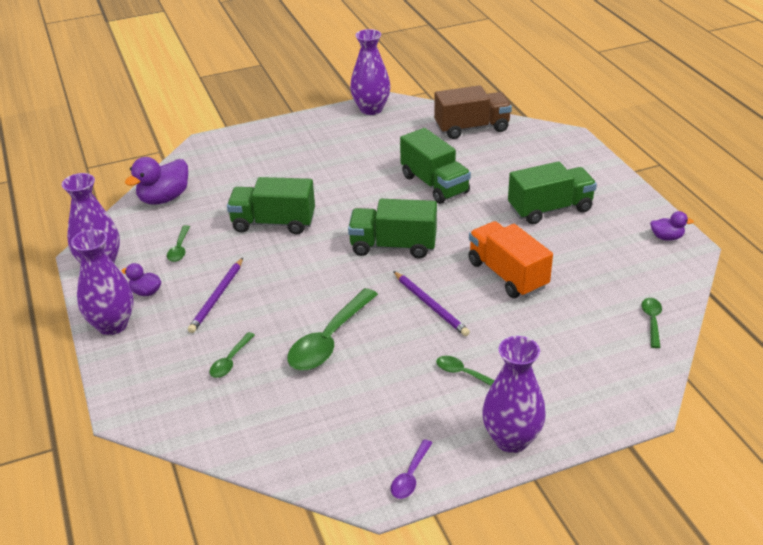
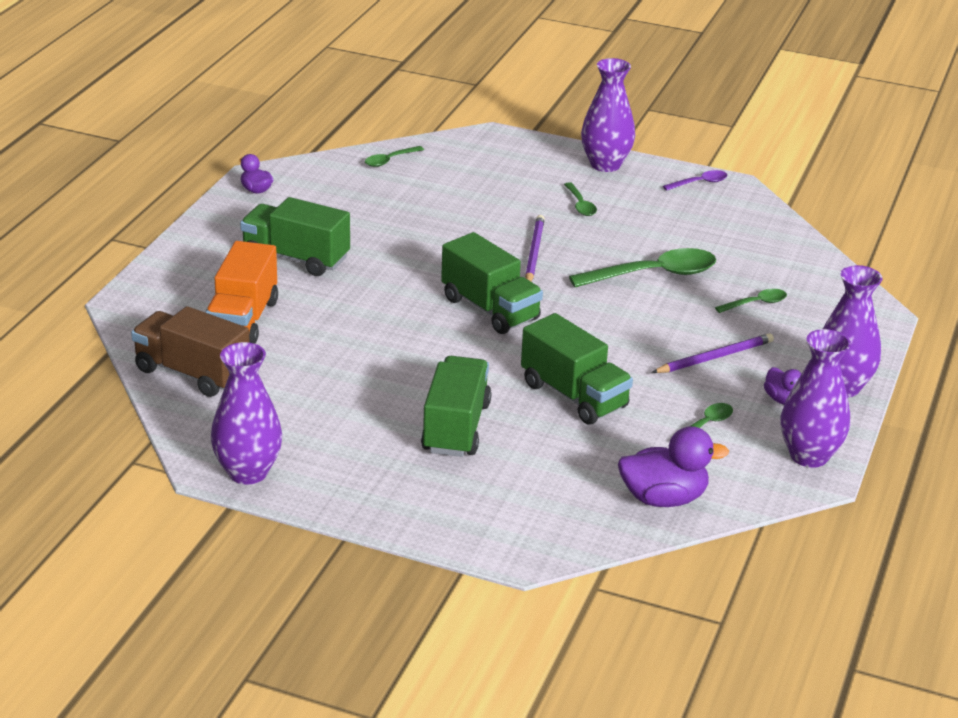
camera: 140 degrees left, 5 degrees down
(434, 184) = (351, 339): green truck -> green truck (456, 428)
(507, 275) = (434, 237): orange truck -> orange truck (243, 320)

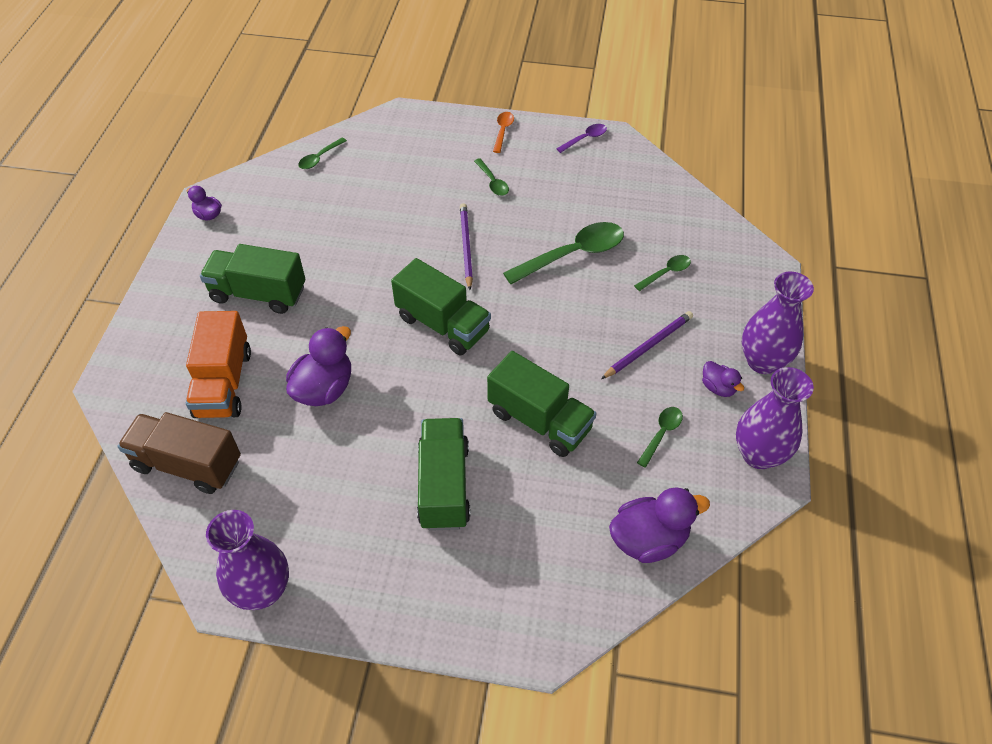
camera: 10 degrees left, 20 degrees up
(348, 339) = (324, 389): none -> purple duck
(605, 164) = (503, 131): purple vase -> orange spoon

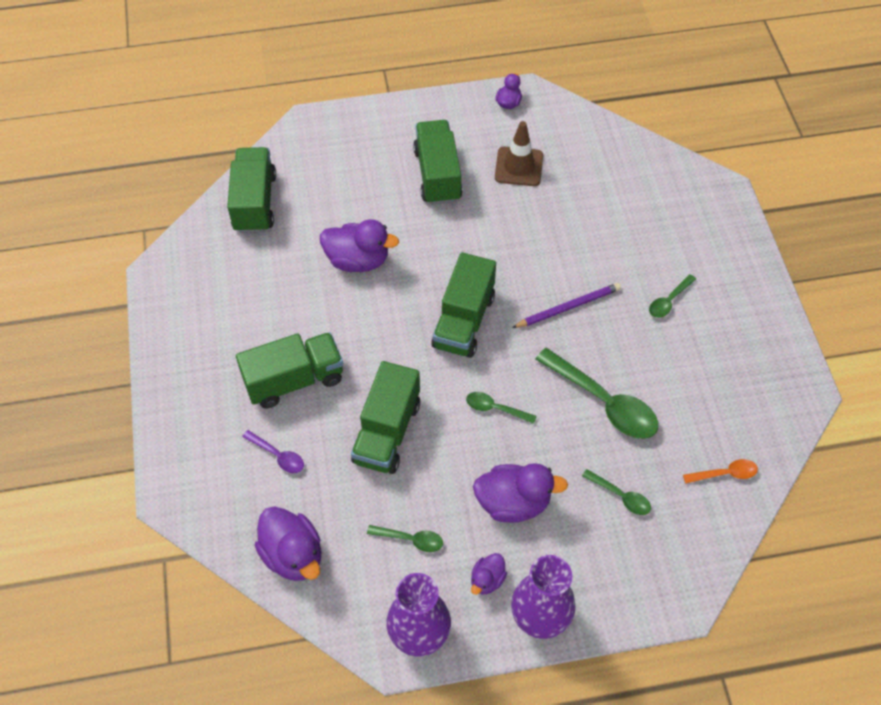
camera: 70 degrees right, 5 degrees up
(188, 464) = (255, 203): brown truck -> green truck
(223, 383) = (337, 192): orange truck -> none
(262, 590) = (166, 294): purple vase -> none
(290, 231) = (519, 167): none -> brown traffic cone
(319, 158) = (622, 151): green spoon -> green spoon (495, 408)
(503, 131) = (751, 285): orange spoon -> orange spoon (725, 473)
(585, 139) = (786, 365): purple spoon -> purple spoon (278, 456)
(648, 346) = (513, 503): purple pencil -> purple duck

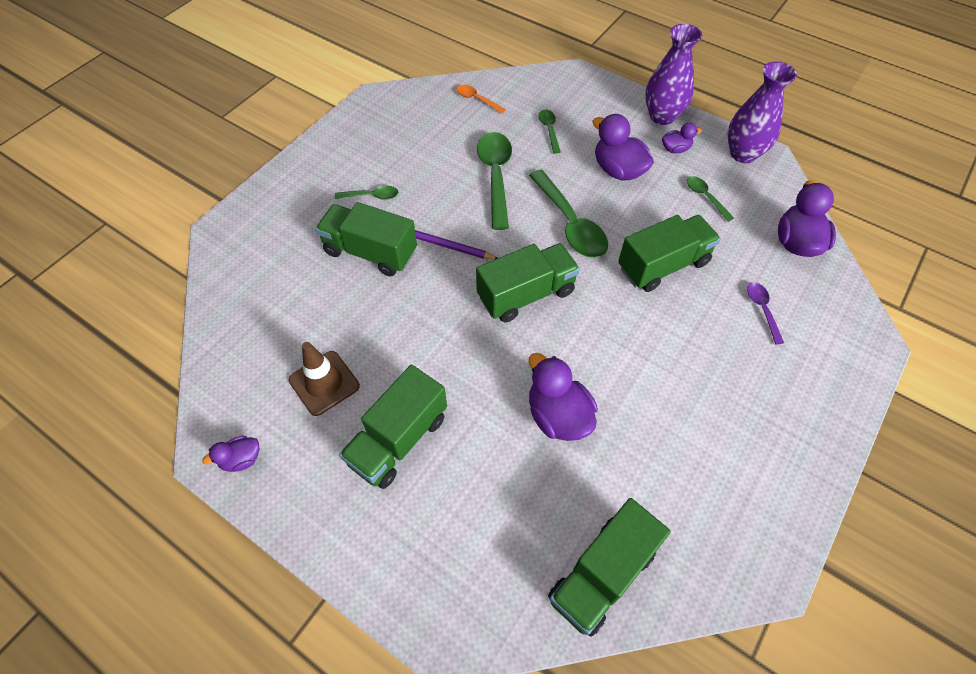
camera: 135 degrees left, 0 degrees up
(294, 380) = (705, 355): green truck -> green truck (370, 252)
(495, 408) = (570, 224): green spoon -> green spoon, size x1.99

